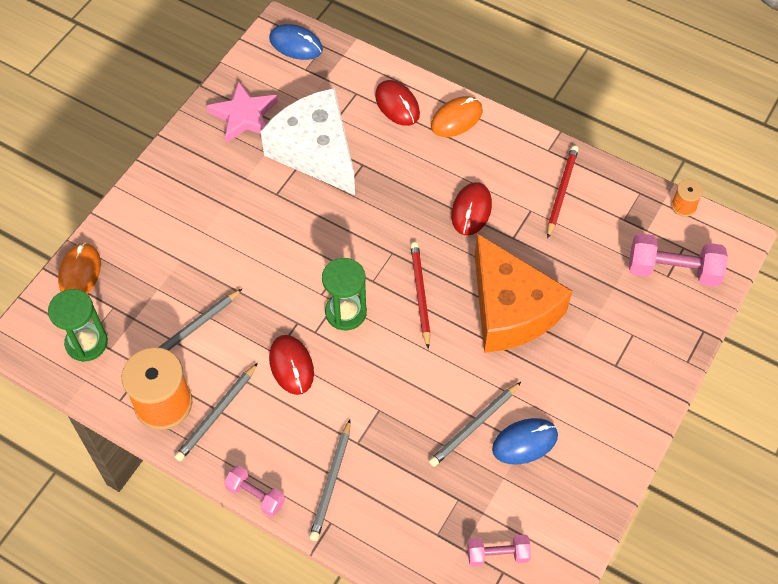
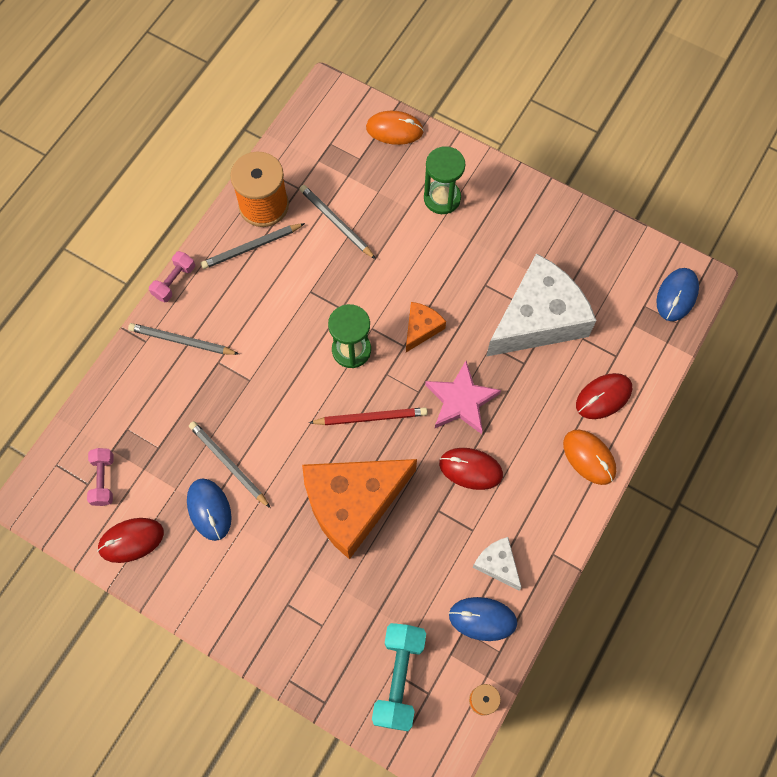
camera: 90 degrees right, 10 degrees up
(86, 343) = (324, 142): green hourglass -> green hourglass (442, 198)
(217, 414) = (251, 247): grey pencil -> grey pencil turned 60 degrees counterclockwise
(244, 116) = (578, 251): pink star -> pink star (461, 400)
(291, 366) = (296, 305): red mouse -> red mouse (131, 540)
(323, 249) = (421, 328): none -> orange cheese
(561, 192) = (497, 564): red pencil -> white cheese
(612, 204) = (482, 619): none -> blue mouse
(673, 270) = (399, 678): pink dumbbell -> turquoise dumbbell

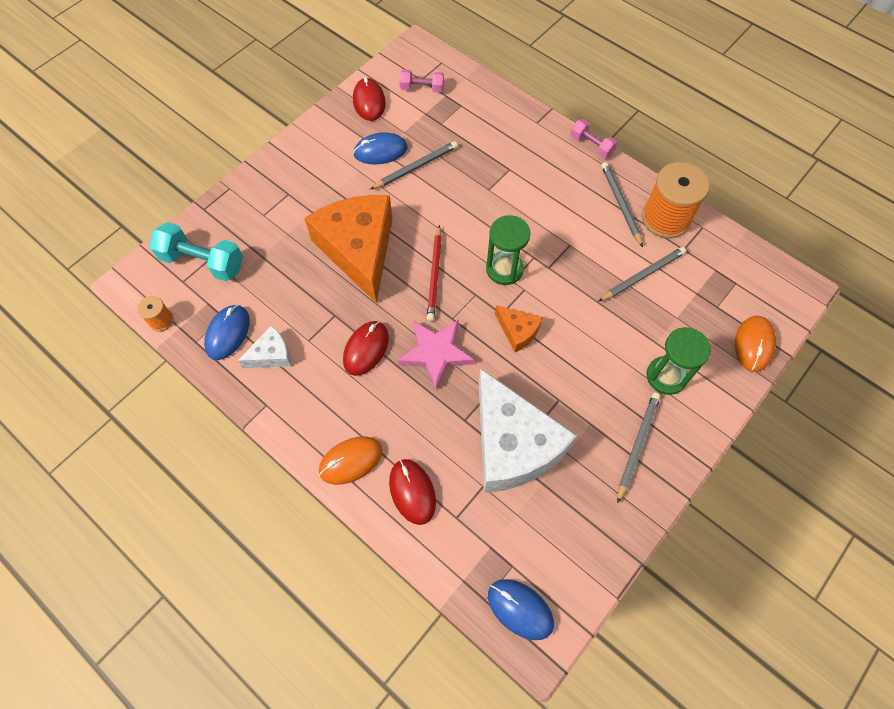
camera: 100 degrees right, 5 degrees down
(182, 341) = (533, 146): grey pencil -> grey pencil (637, 445)

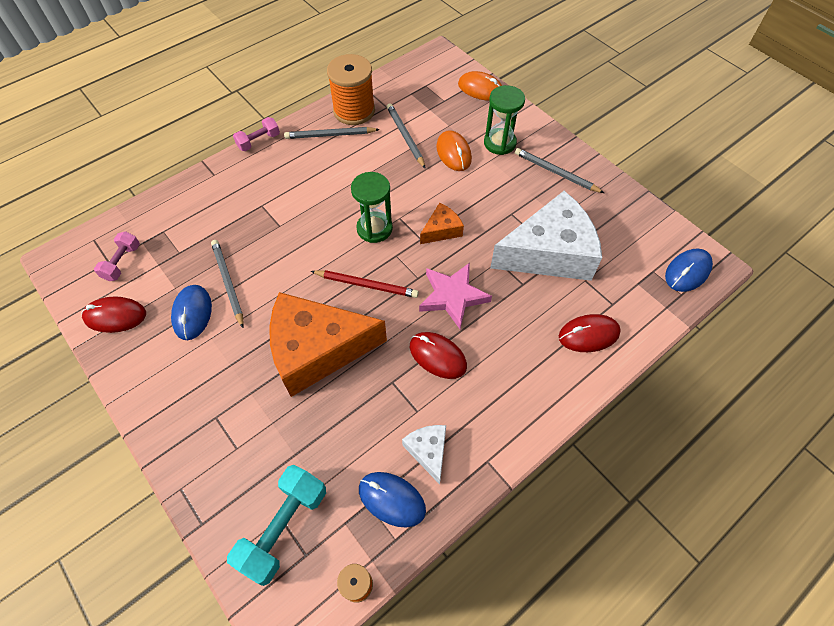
camera: 80 degrees left, 5 degrees down
(351, 461) = (556, 383): orange mouse -> orange mouse (453, 153)

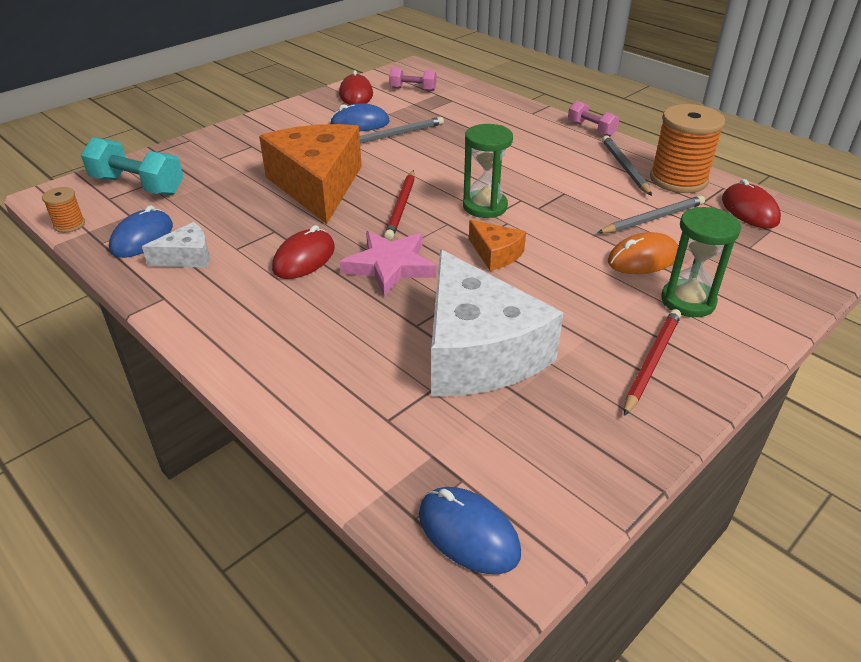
camera: 85 degrees right, 20 degrees down
(480, 89) = (802, 280): orange mouse -> none
(556, 173) = (651, 362): grey pencil -> red pencil
(588, 335) = (330, 389): red mouse -> red mouse (749, 210)

